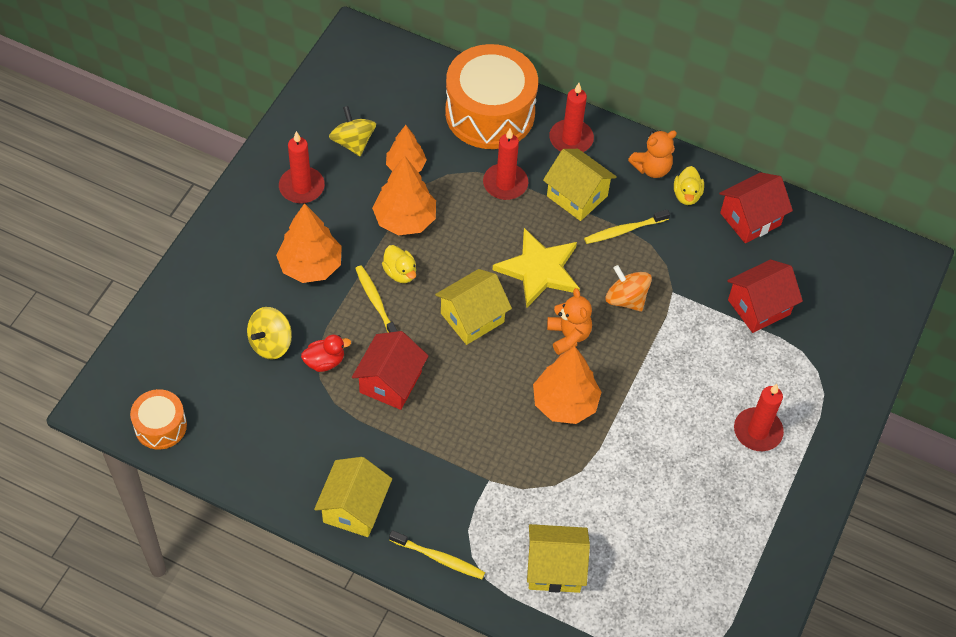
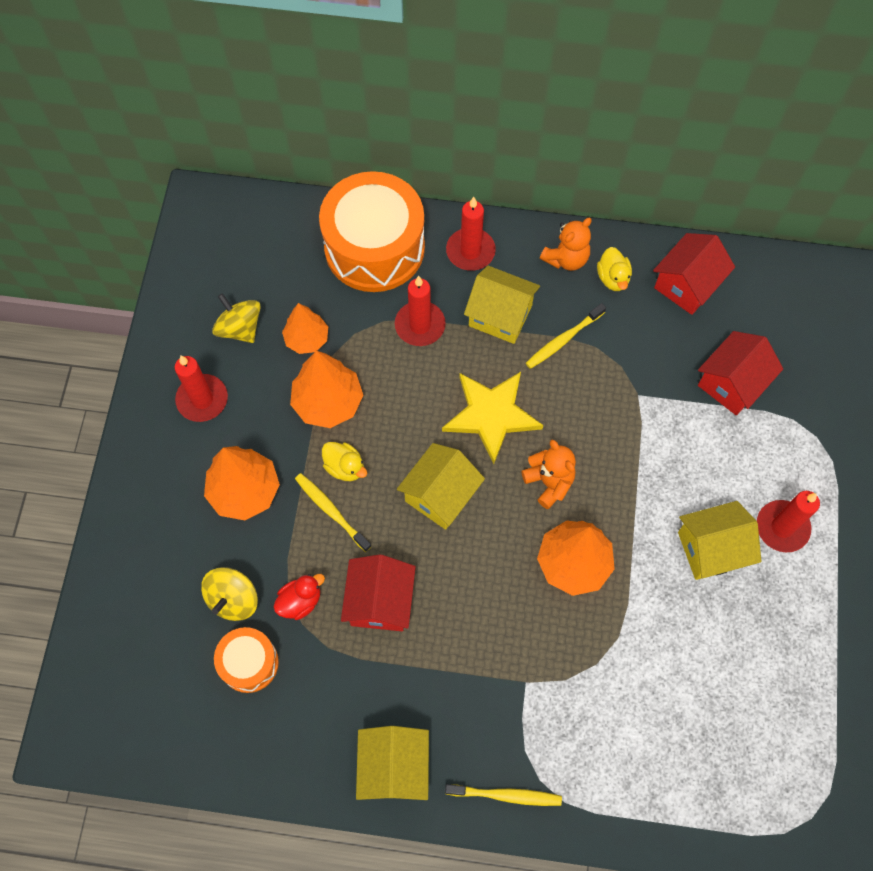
camera: 15 degrees left, 10 degrees up
(160, 426) = (145, 743): orange drum -> orange drum (249, 663)
(554, 568) = (632, 762): yellow house -> yellow house (711, 549)
(626, 299) = (593, 419): orange spinning top -> none

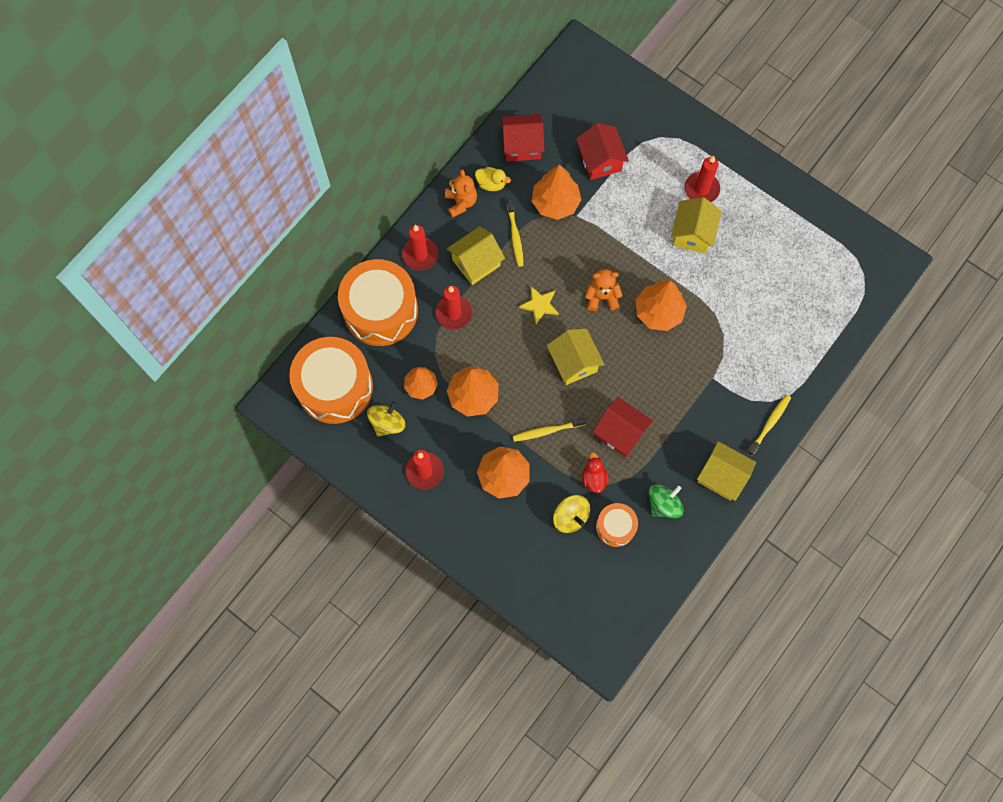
camera: 60 degrees left, 5 degrees up
(240, 328) = (387, 423): yellow spinning top -> yellow spinning top turned 135 degrees clockwise
(253, 251) = (334, 387): none -> orange drum
(312, 709) = (663, 504): none -> green spinning top
(345, 467) = (523, 408): yellow duck -> none
(491, 415) = (539, 305): yellow star -> yellow star, size x0.58
(638, 362) = (555, 203): none -> orange tree
(687, 285) = (522, 145): red house -> red house turned 75 degrees counterclockwise

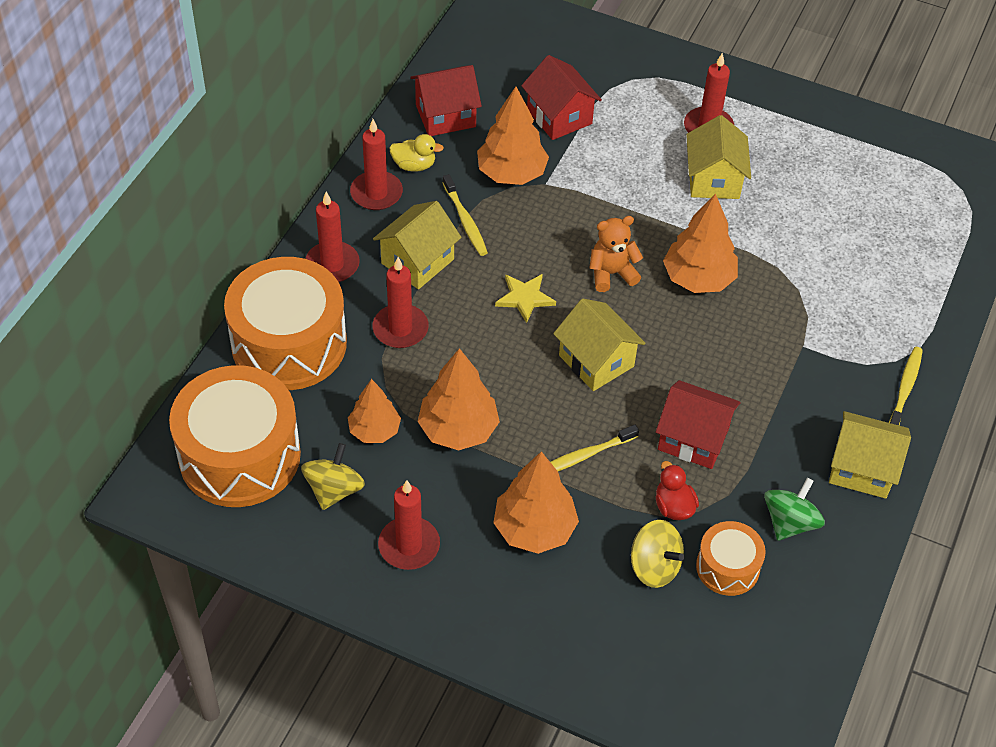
camera: 15 degrees left, 20 degrees down
(461, 202) = (376, 193): orange teddy bear -> red candle

